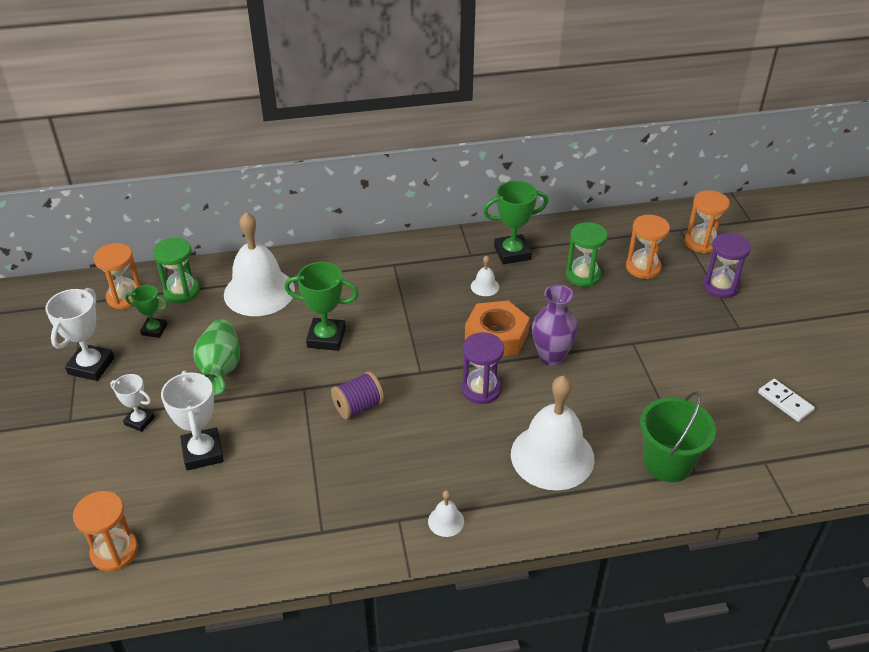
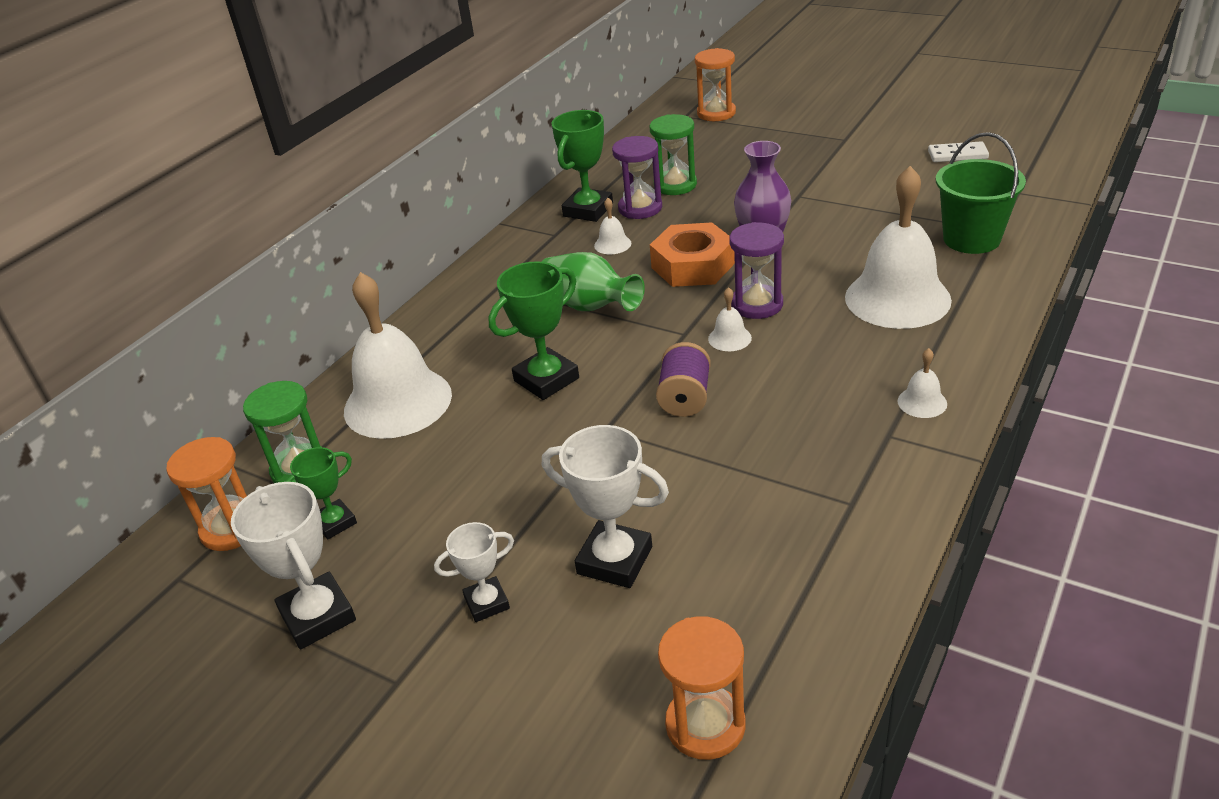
camera: 45 degrees left, 5 degrees down
(220, 369) = (487, 487): green vase -> green vase (589, 306)
(434, 395) = (729, 338): none -> white bell
(643, 267) = (708, 152): orange hourglass -> none
(720, 286) = (783, 127): purple hourglass -> purple hourglass (640, 208)

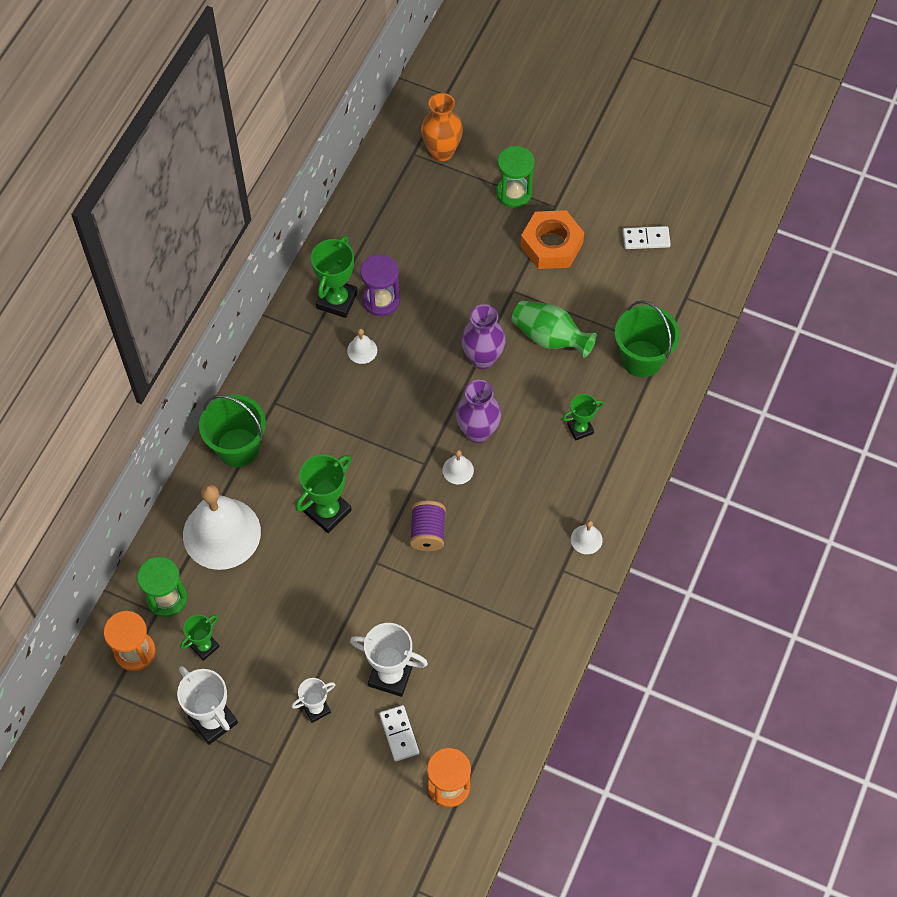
camera: 10 degrees left, 25 degrees up
(442, 325) = (238, 447): none -> green bucket
(589, 306) = (350, 429): green vase -> green vase (550, 337)
(620, 641) = (399, 734): none -> white domino
(675, 185) = (409, 268): green hourglass -> green hourglass (514, 193)
(693, 265) = (428, 382): orange nut -> orange nut (551, 245)
(716, 113) = (442, 152): orange hourglass -> orange vase
(757, 304) = (477, 432): purple hourglass -> purple vase
(897, 298) = (580, 429): white bell -> green trophy

